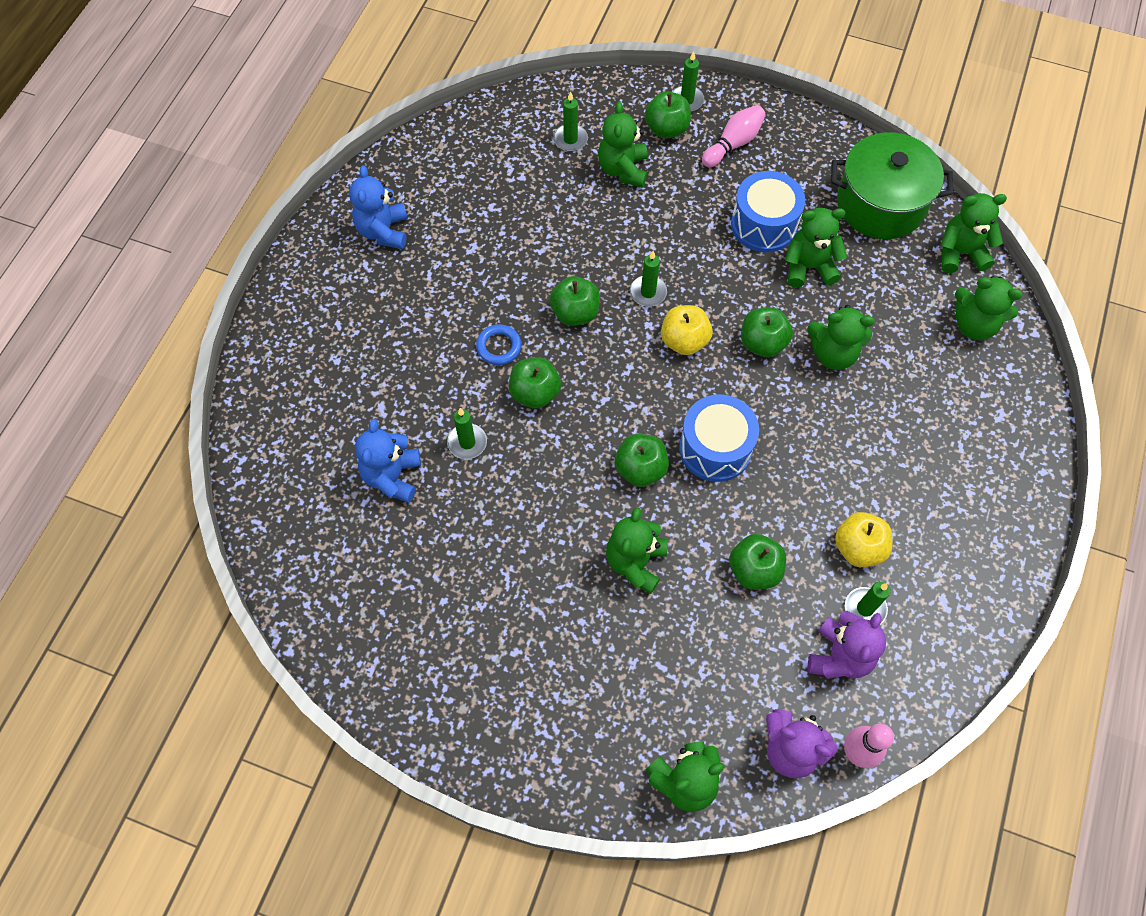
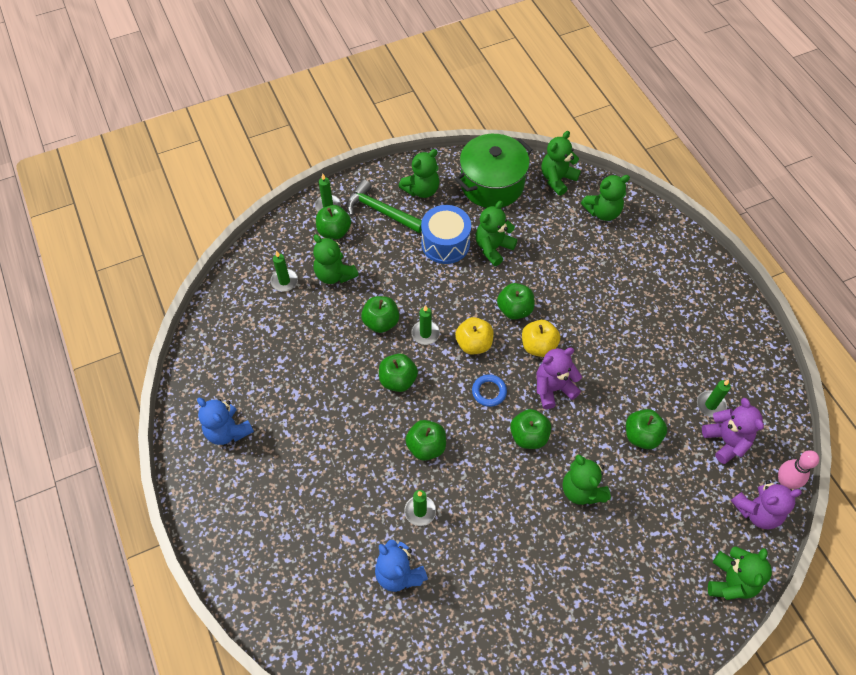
camera: 45 degrees left, 5 degrees down
(499, 347) = (376, 438): blue ring -> blue ring (489, 392)
(617, 248) = (381, 322): none -> green apple
(715, 448) = (553, 388): blue drum -> purple teddy bear
(733, 144) = (380, 211): pink bowling pin -> green hammer
(833, 353) = (554, 284): green teddy bear -> green teddy bear (421, 190)
(858, 548) = (675, 376): yellow apple -> yellow apple (538, 346)

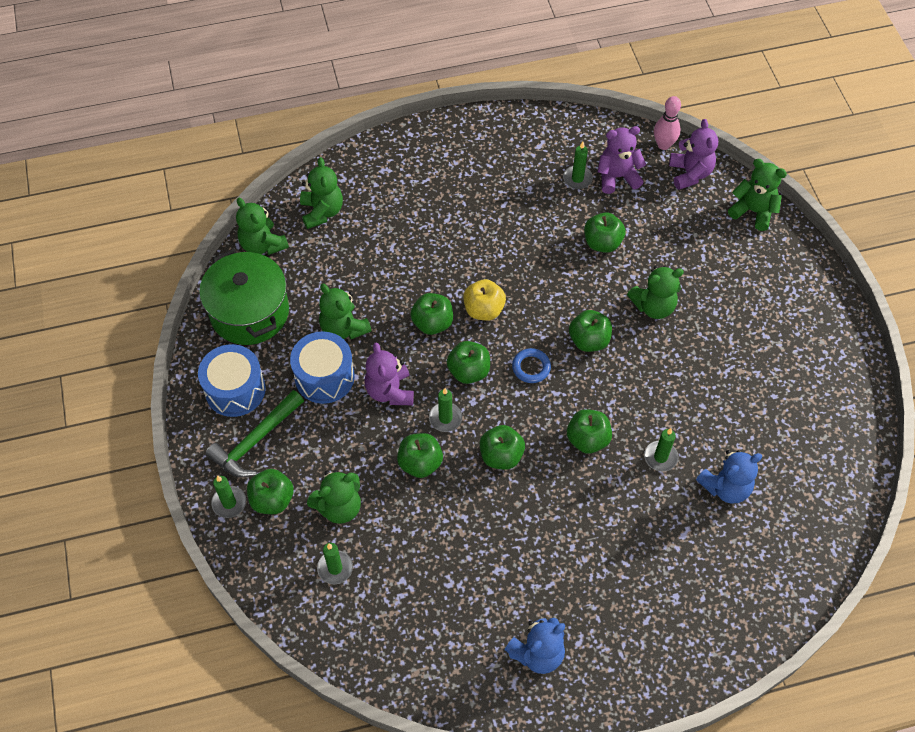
camera: 80 degrees left, 0 degrees up
(421, 190) = (235, 390): green teddy bear -> blue drum
(474, 344) = (468, 371): yellow apple -> green apple
(553, 388) = (537, 307): purple teddy bear -> purple teddy bear (390, 391)

